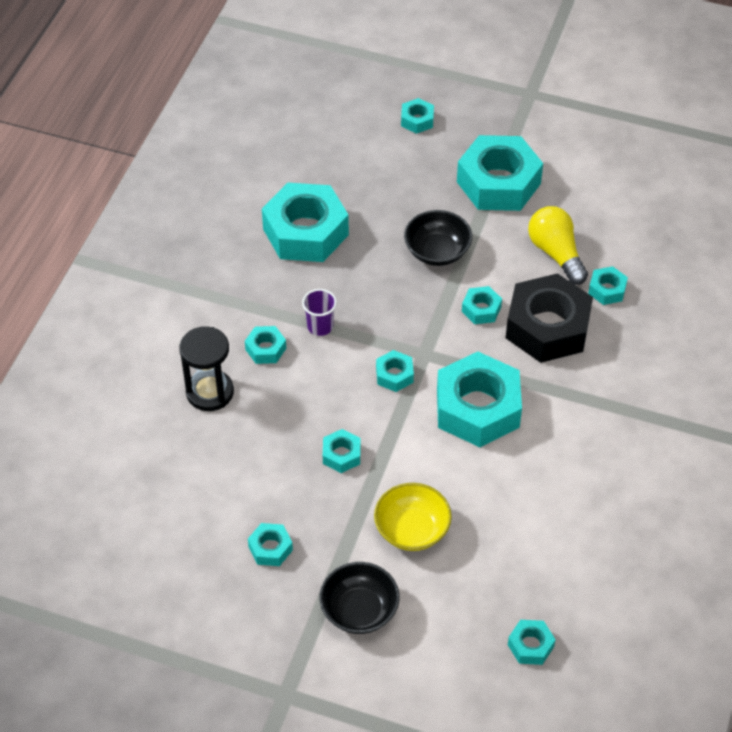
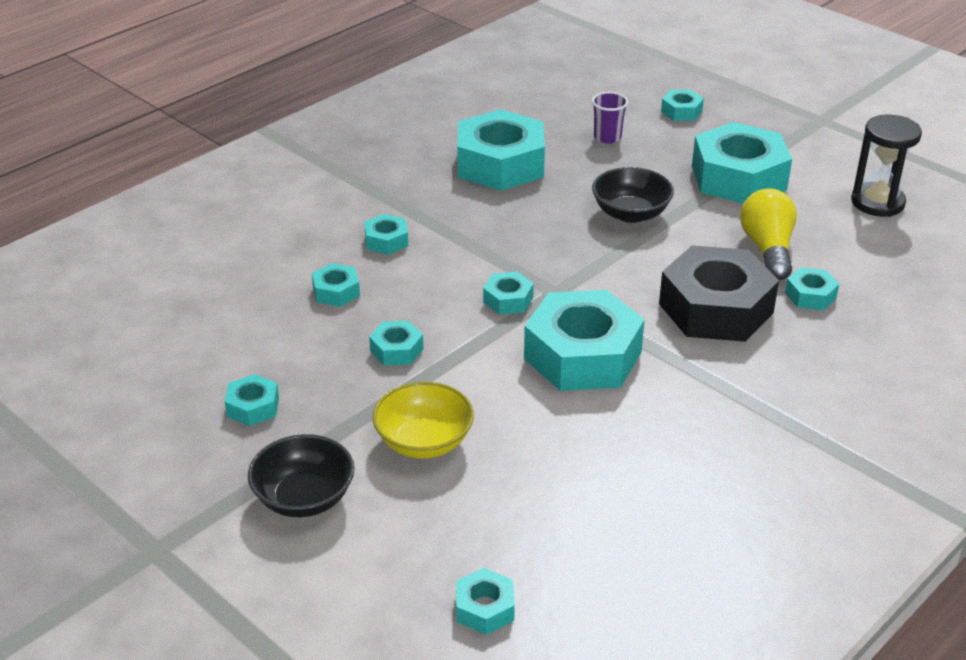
camera: 25 degrees right, 15 degrees down
(210, 392) = (301, 258): black hourglass -> black hourglass (877, 202)
(320, 326) = (458, 239): purple cup -> purple cup (607, 137)
(481, 309) = (647, 272): turquoise nut -> turquoise nut (336, 291)

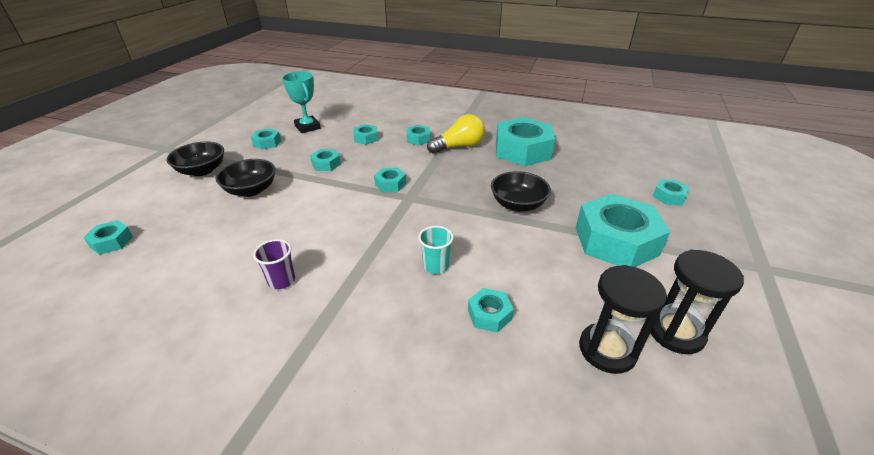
camera: 65 degrees right, 0 degrees up
(228, 349) = (307, 127): none -> turquoise trophy
(424, 442) = (251, 190): yellow bowl -> black bowl
(582, 355) = (350, 221): turquoise nut -> none
(607, 137) = (596, 176): purple cup -> purple cup (281, 281)
(716, 308) = (436, 266): black nut -> turquoise cup
(768, 249) = (533, 276): yellow light bulb -> yellow light bulb (459, 146)
(882, 245) = (607, 350): none -> black hourglass

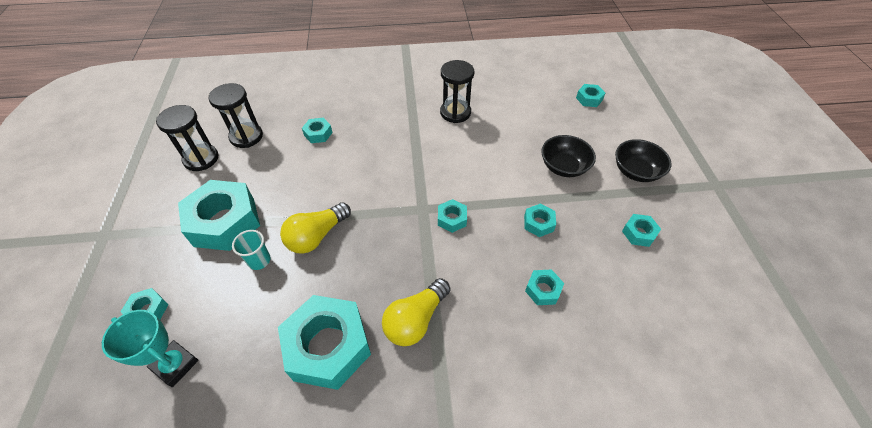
camera: 155 degrees right, 15 degrees up
(281, 281) = (455, 112): purple cup -> black hourglass
(307, 127) = (636, 284): turquoise trophy -> turquoise trophy (175, 365)
(418, 139) = (477, 317): turquoise nut -> none
(436, 266) = (365, 152): turquoise cup -> turquoise cup (259, 260)
(518, 204) = (316, 236): black bowl -> yellow light bulb

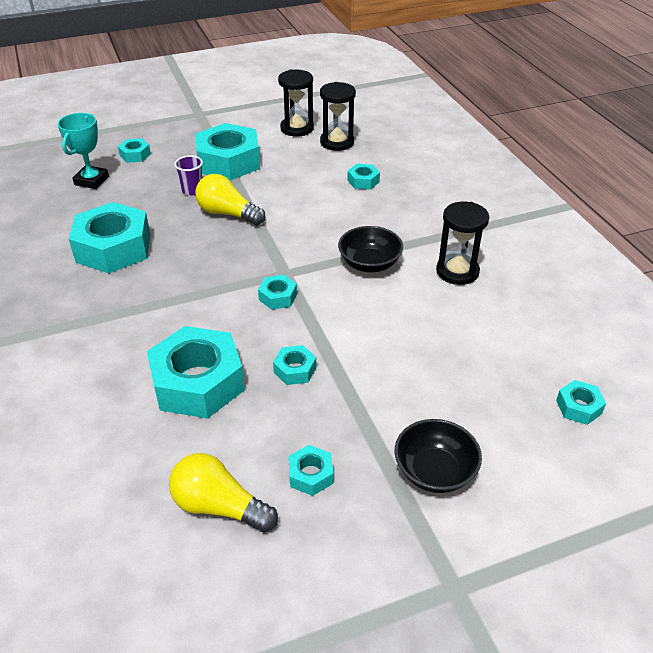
camera: 75 degrees right, 10 degrees down
(259, 260) = (192, 190): turquoise cup -> purple cup
(415, 320) = (146, 293): yellow light bulb -> yellow light bulb (219, 506)
(543, 290) = (198, 382): turquoise nut -> turquoise nut, size x2.22
(563, 167) = (405, 386): black bowl -> black bowl (369, 264)

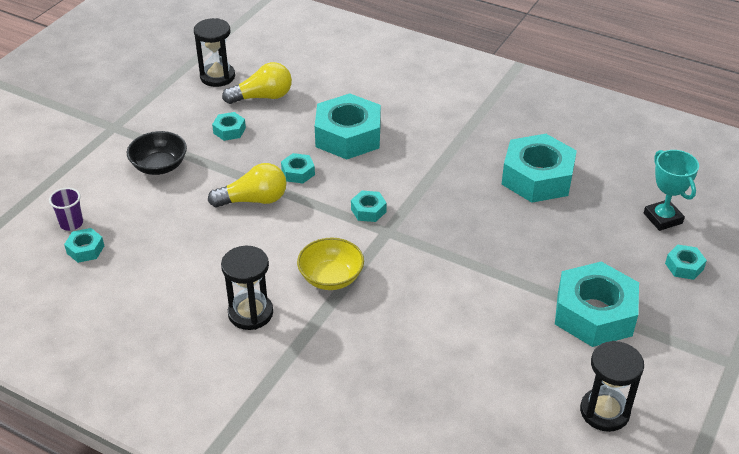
camera: 140 degrees right, 0 degrees up
(192, 190) = (570, 260): purple cup -> purple cup (71, 223)
(228, 213) = (505, 256): yellow light bulb -> yellow light bulb (254, 200)
(337, 142) = (534, 417): black hourglass -> black hourglass (217, 77)
(363, 181) = (438, 372): turquoise nut -> none
(369, 264) = (331, 277): black bowl -> yellow bowl

